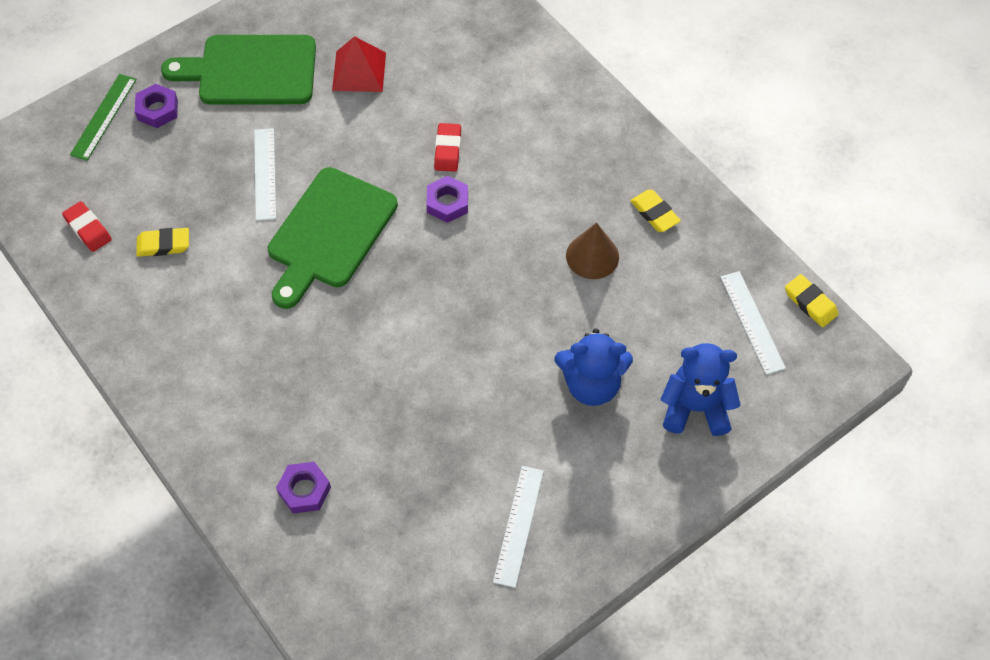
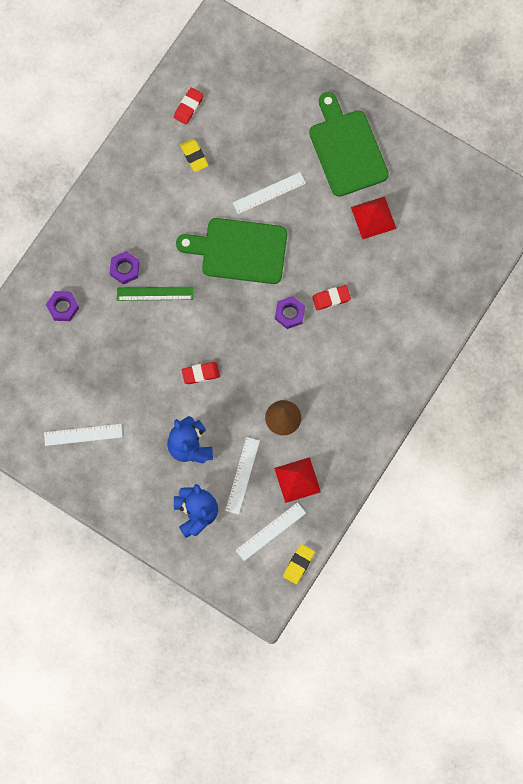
camera: 70 degrees right, 15 degrees up
(103, 116) = (274, 75): green ruler -> green ruler (155, 293)
(158, 110) = (292, 106): purple nut -> purple nut (125, 269)
(488, 336) = (201, 373): none -> red eraser
(654, 213) = (331, 446): yellow eraser -> none
(658, 331) = (242, 475): none -> white ruler
(688, 267) = (297, 480): none -> red pyramid

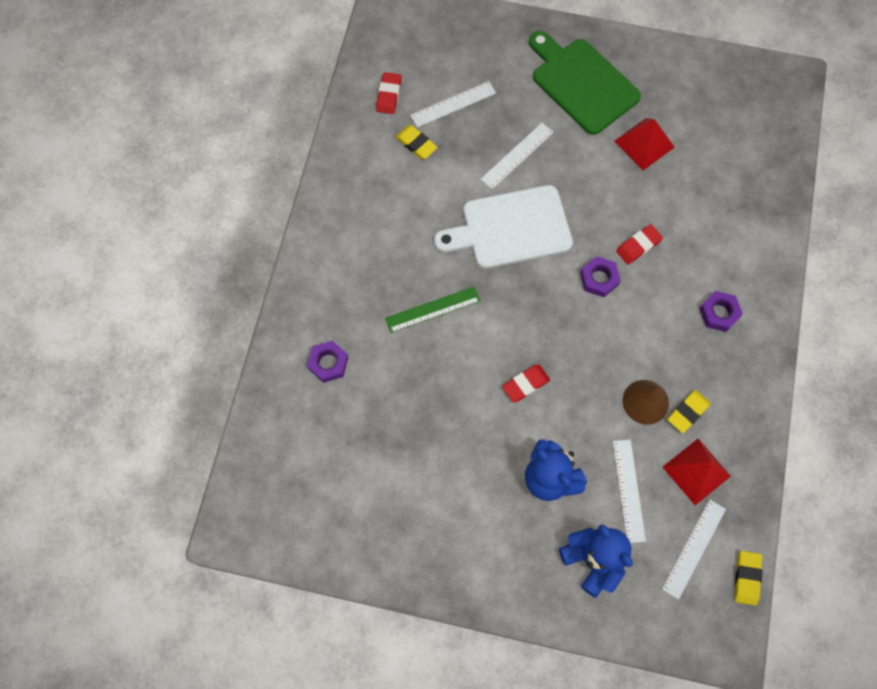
camera: 20 degrees left, 5 degrees down
(83, 435) = (412, 511): white ruler -> white ruler (453, 104)
(125, 269) = (386, 293): purple nut -> purple nut (719, 313)
(239, 250) = (511, 228): green cutting board -> white cutting board
(310, 436) = (687, 412): none -> yellow eraser

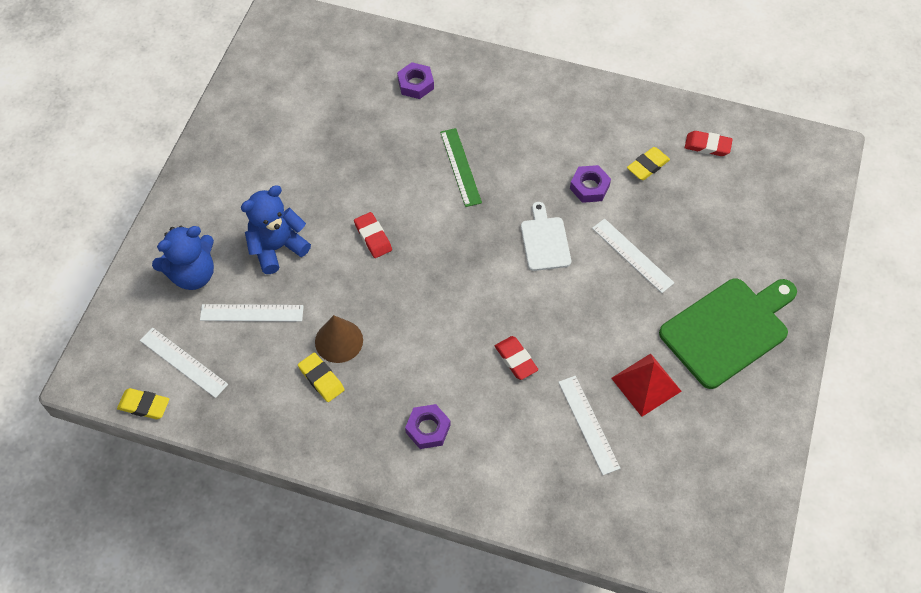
camera: 95 degrees right, 10 degrees down
(453, 104) = (697, 202): white ruler -> white ruler (588, 424)
(511, 228) = (545, 241): white cutting board -> white cutting board, size x0.55
(599, 279) = (480, 316): purple nut -> purple nut (589, 187)
(696, 471) = (258, 377): red pyramid -> none

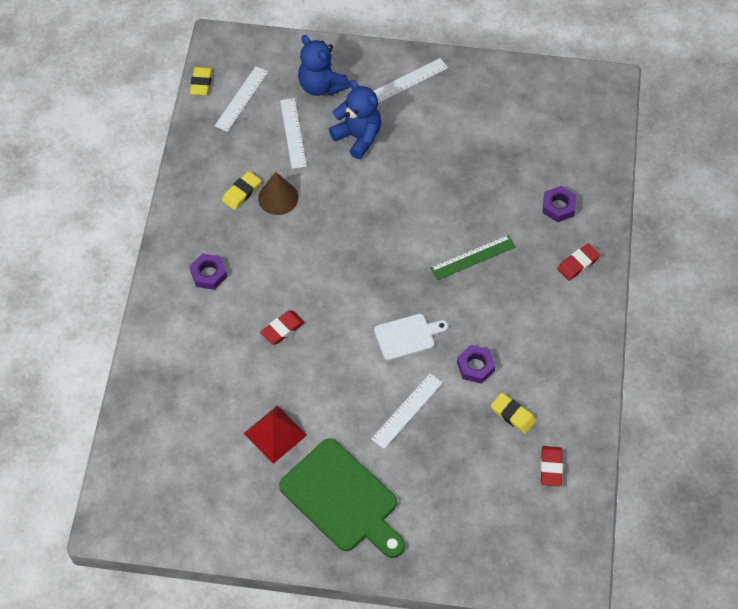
camera: 80 degrees right, 0 degrees up
(373, 237) = (383, 203): red eraser -> red eraser (578, 264)
(588, 424) = (230, 392): white ruler -> white ruler (409, 80)

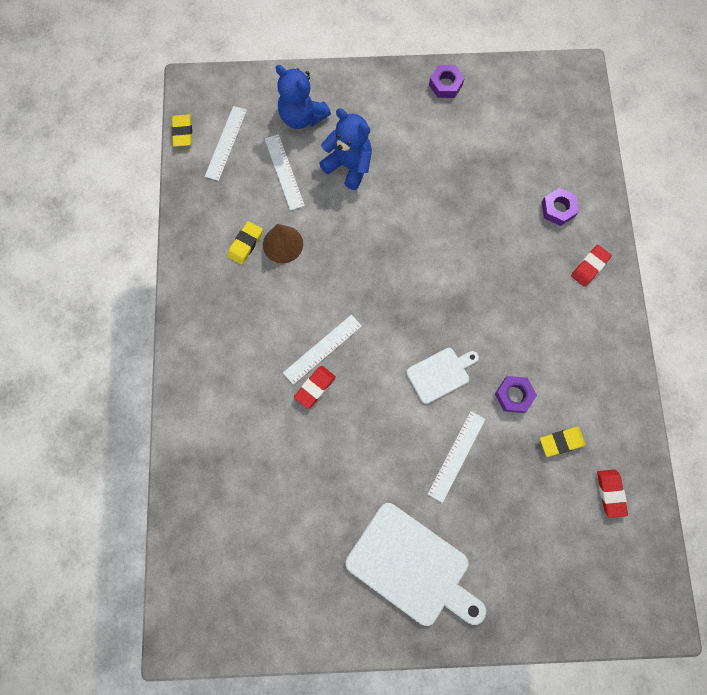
camera: 10 degrees left, 15 degrees up
(208, 274) = (229, 339): purple nut -> purple nut (445, 84)
(275, 434) = (330, 506): red pyramid -> none
(342, 499) = (412, 566): green cutting board -> white cutting board
(409, 80) = (386, 98): white ruler -> white ruler (322, 349)
(473, 257) = (487, 277): green ruler -> none
(513, 415) = (561, 442): yellow eraser -> yellow eraser turned 45 degrees counterclockwise

